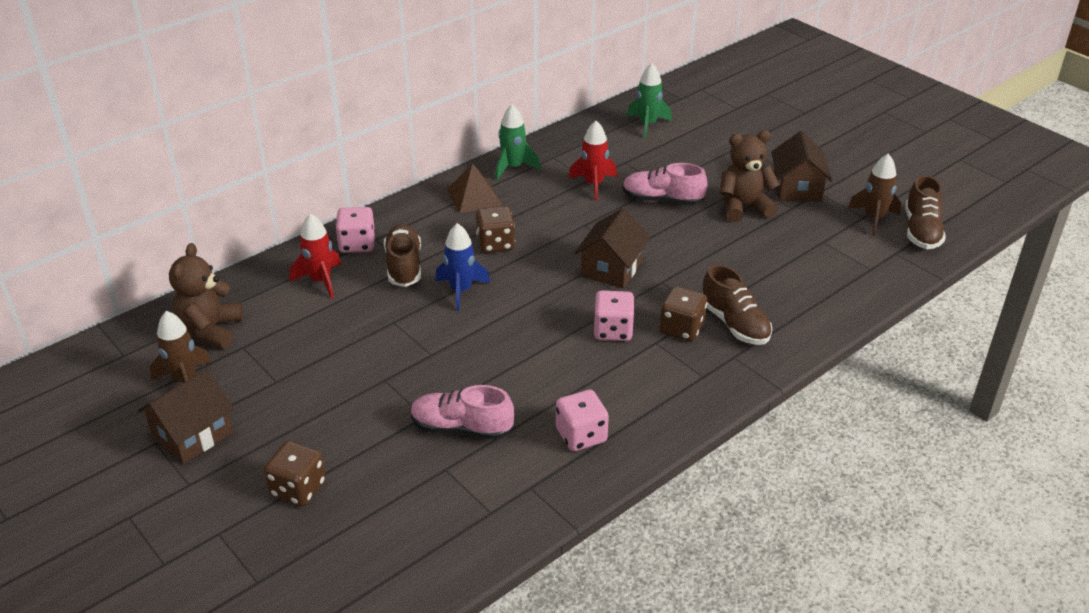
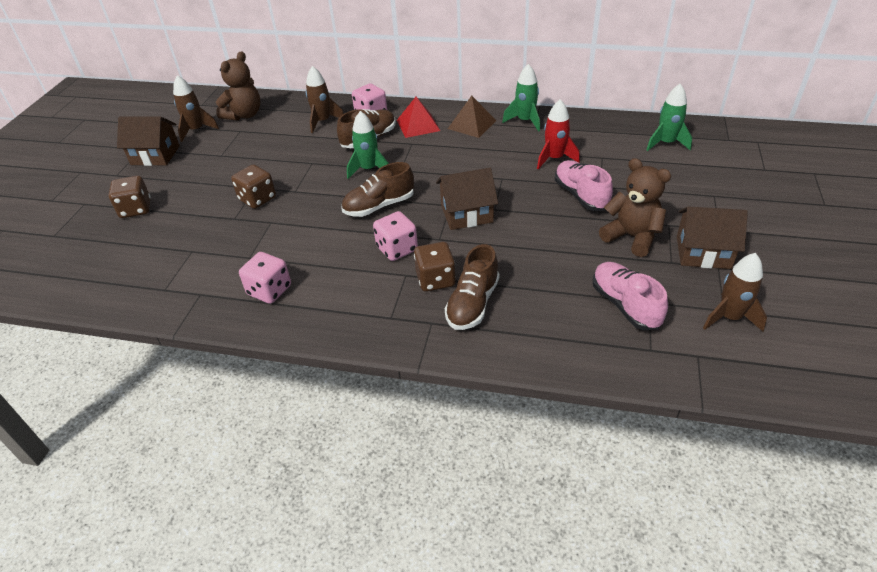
camera: 55 degrees right, 5 degrees up
(210, 330) = (244, 115): brown teddy bear -> brown teddy bear turned 150 degrees clockwise
(321, 281) = (323, 121): red rocket -> brown rocket
(426, 226) = (418, 125): none -> red pyramid
(461, 291) = (368, 169): blue rocket -> green rocket
(462, 428) = (234, 238): pink shoe -> pink shoe (625, 305)
(495, 244) = (433, 156): brown dice -> brown dice (257, 199)
(797, 188) = (703, 252): brown house -> brown house turned 45 degrees clockwise
(921, 231) = (759, 358): brown shoe -> brown shoe (379, 206)

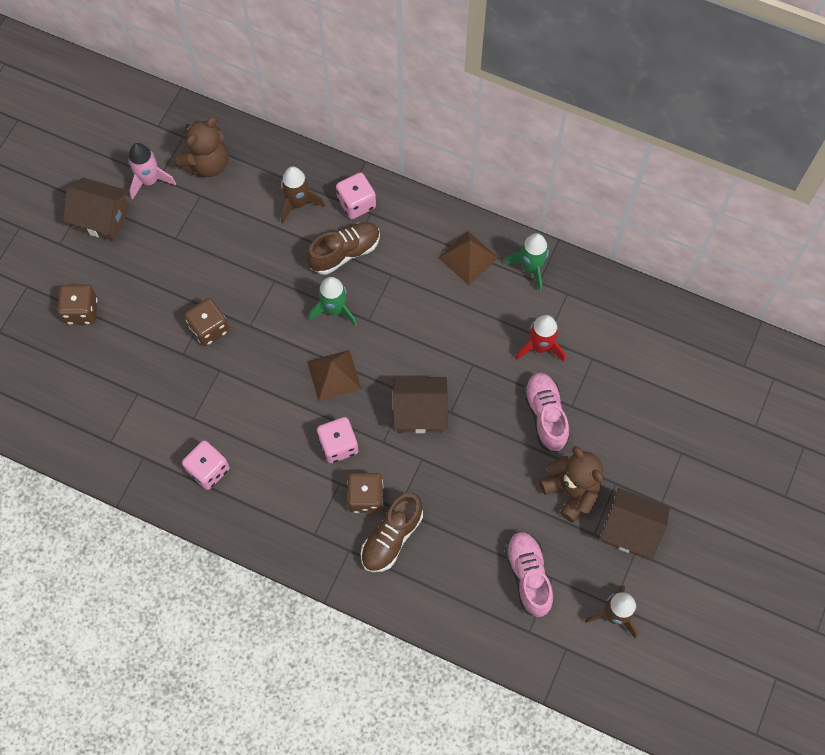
camera: 10 degrees right, 25 degrees up
(196, 130) = (150, 181): brown rocket -> pink rocket
(379, 206) = (334, 375): brown shoe -> brown pyramid
(418, 125) = (406, 241): red pyramid -> none
(666, 143) = (672, 353): green rocket -> none

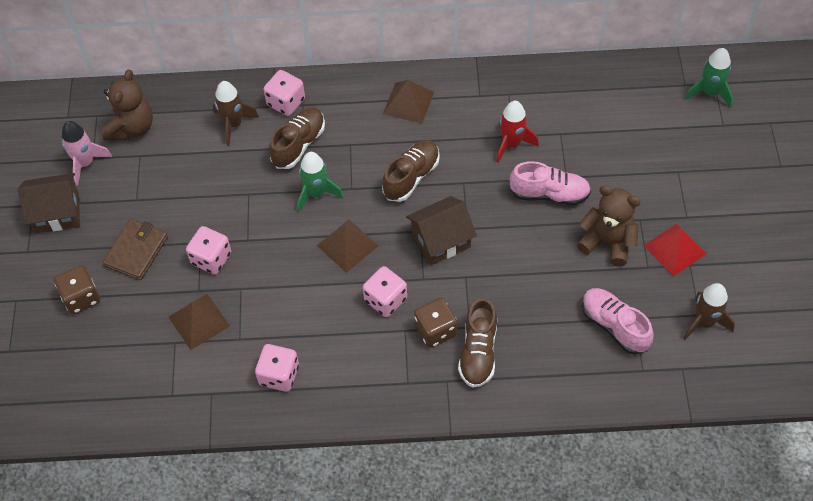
camera: 25 degrees left, 10 degrees down
(149, 289) = (136, 251): none -> brown wallet
(167, 384) = (199, 321): none -> brown pyramid
(209, 328) = (211, 259): brown dice -> pink dice
(428, 335) = (411, 177): none -> brown shoe
(531, 268) = (466, 87): green rocket -> green rocket (710, 92)
(545, 415) = (549, 194): pink shoe -> pink shoe turned 135 degrees clockwise
(630, 530) = (675, 249): brown house -> red pyramid

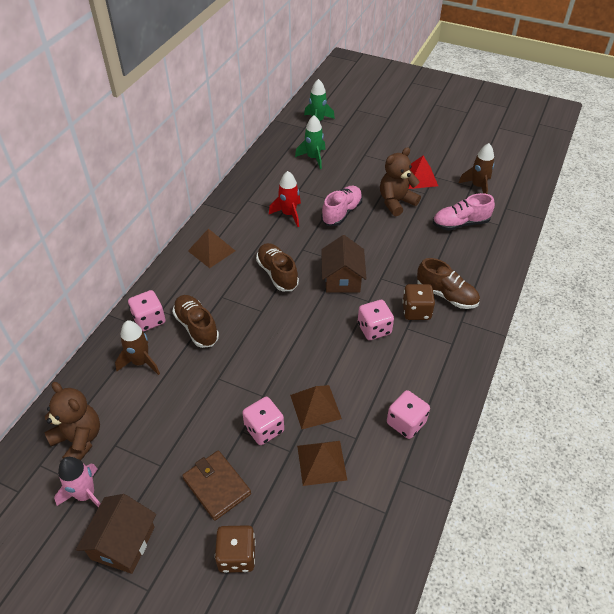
camera: 65 degrees left, 10 degrees down
(316, 193) = (251, 333): green rocket -> green rocket (313, 158)
(347, 245) = (311, 333): brown pyramid -> brown pyramid (315, 406)

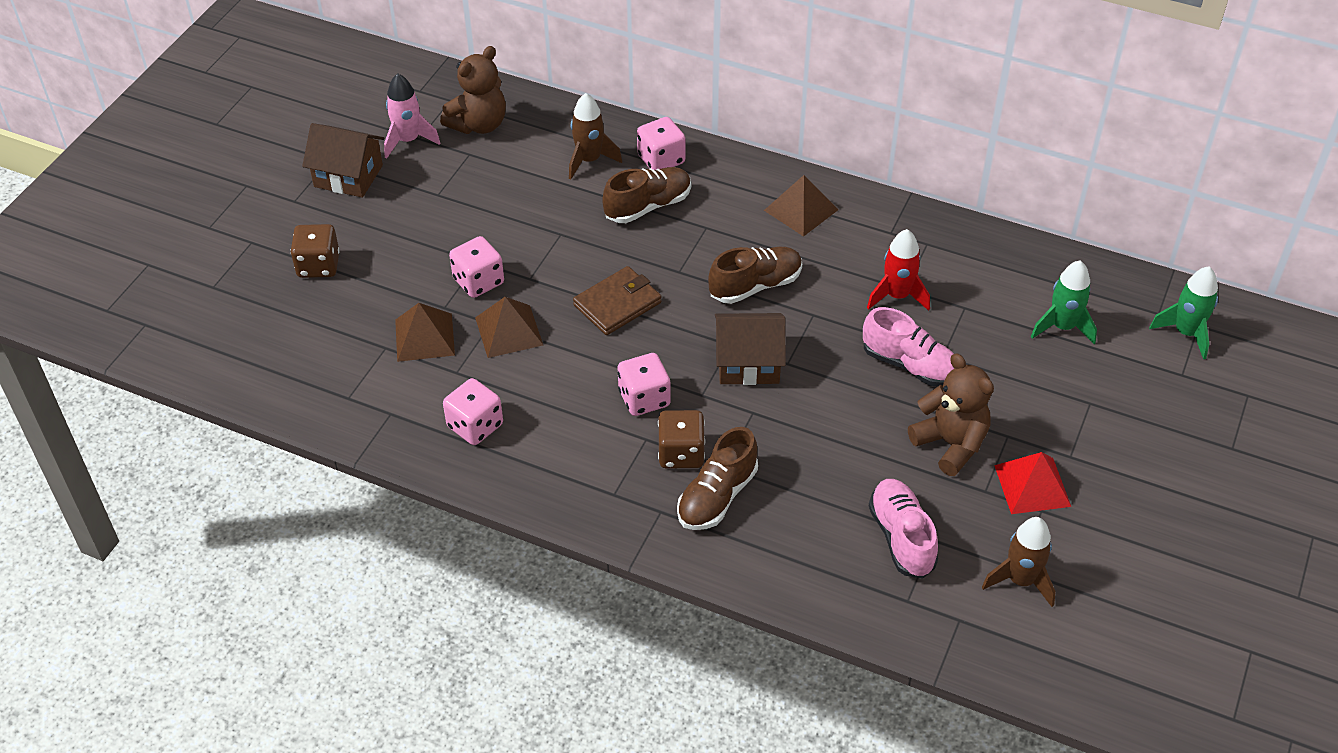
camera: 90 degrees right, 0 degrees up
(217, 486) = (404, 243): brown wallet -> brown wallet (617, 304)

